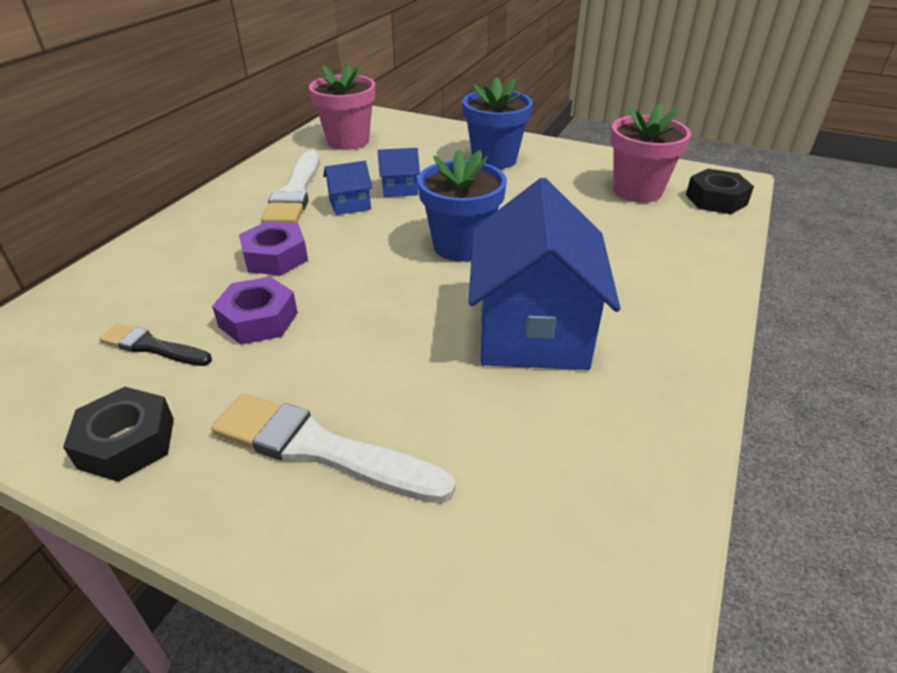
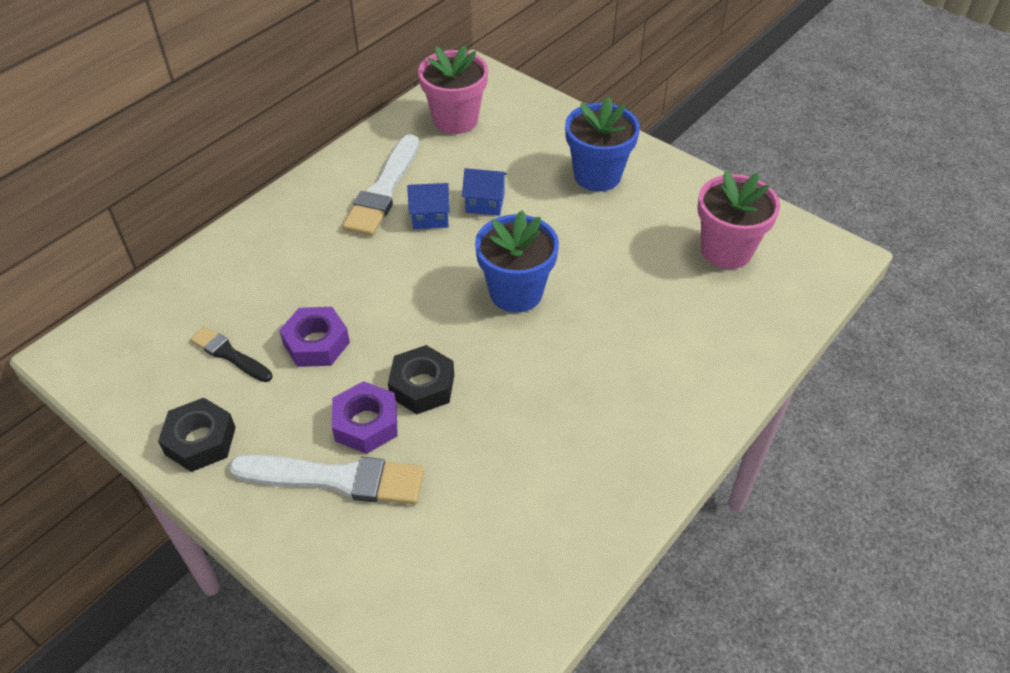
camera: 15 degrees right, 10 degrees up
(275, 257) = (346, 273): purple nut -> purple nut (366, 423)
(322, 449) = (336, 479): white brush -> white brush turned 150 degrees clockwise
(532, 330) = (540, 404): blue house -> none
(716, 200) = (803, 279): black nut -> black nut (422, 386)

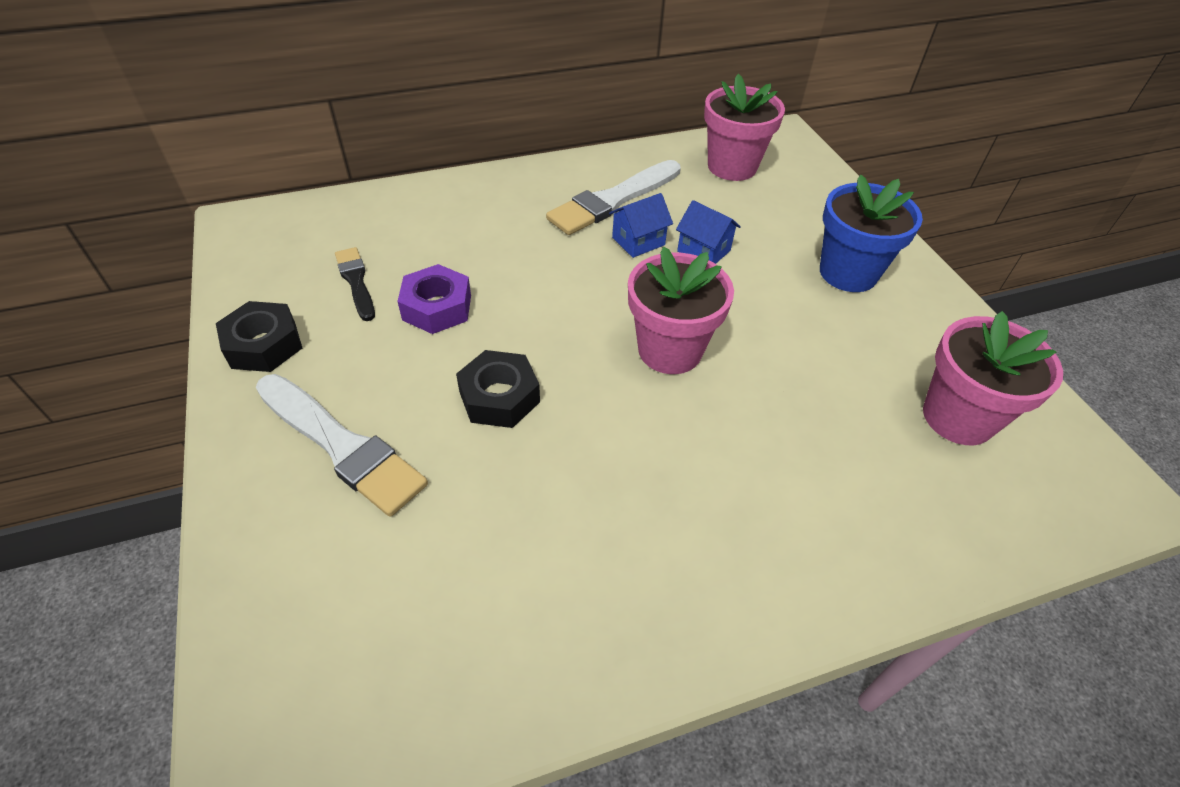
camera: 30 degrees right, 0 degrees up
(366, 423) = (415, 406): purple nut -> none
(430, 217) = (638, 241): blue house -> blue house turned 60 degrees counterclockwise
(516, 292) = (670, 350): blue flower pot -> pink flower pot

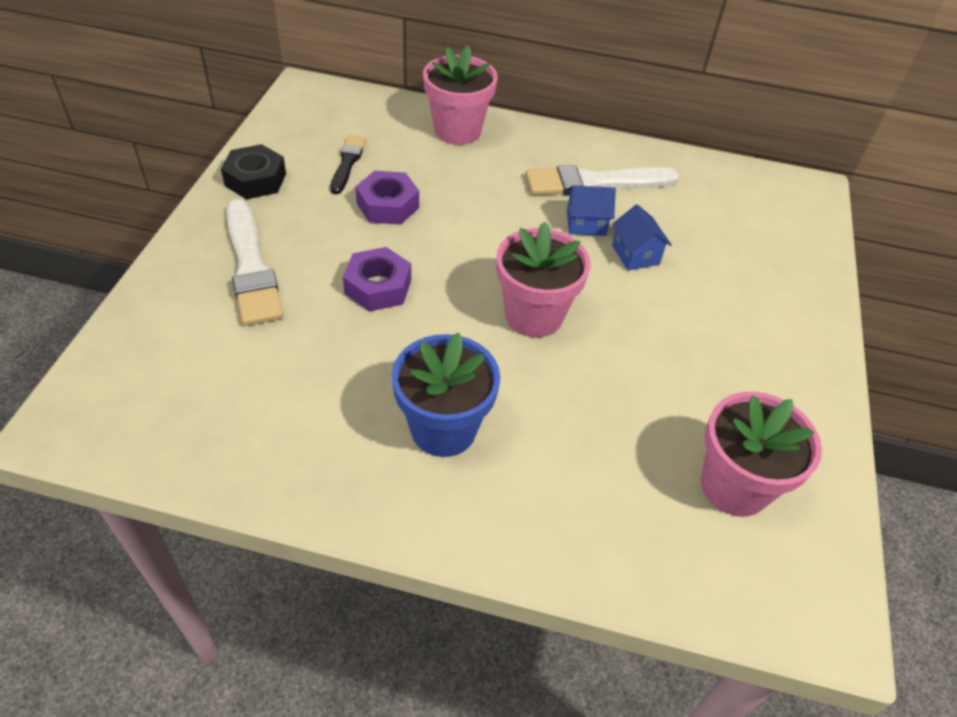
camera: 30 degrees right, 0 degrees up
(499, 397) = (378, 287): black nut -> purple nut
(732, 166) = (730, 197): pink flower pot -> pink flower pot (457, 130)
(848, 273) = (752, 329): blue flower pot -> blue flower pot (443, 429)

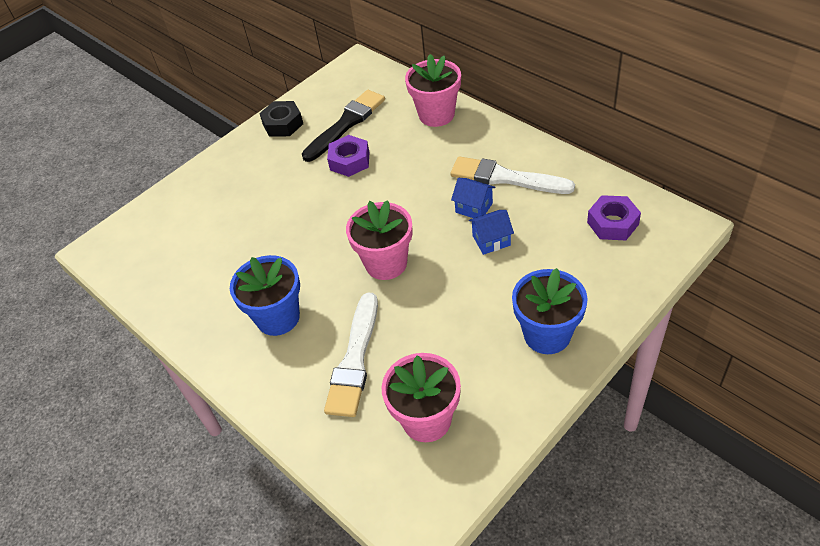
camera: 40 degrees right, 0 degrees up
(251, 267) = (242, 183): white brush -> white brush (354, 359)
(348, 163) = (346, 124): black brush -> black brush, size x1.75
(378, 287) = (304, 216): purple nut -> purple nut (612, 223)
(635, 254) = (491, 240): blue house -> blue house turned 60 degrees clockwise
(778, 339) = (547, 334): none -> blue flower pot

